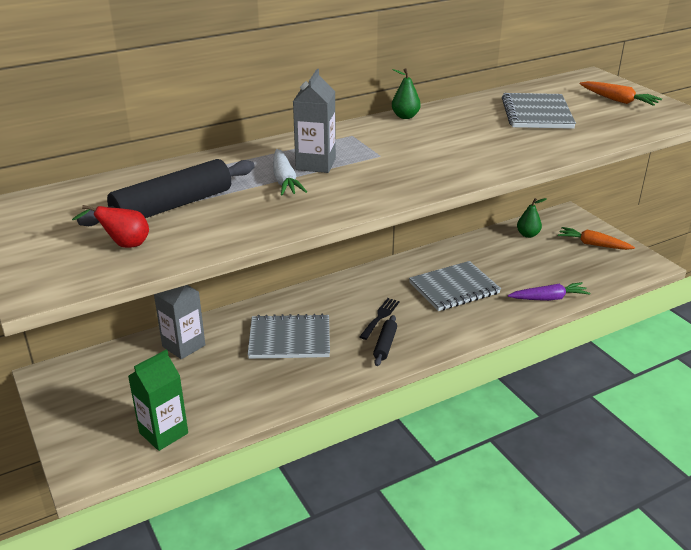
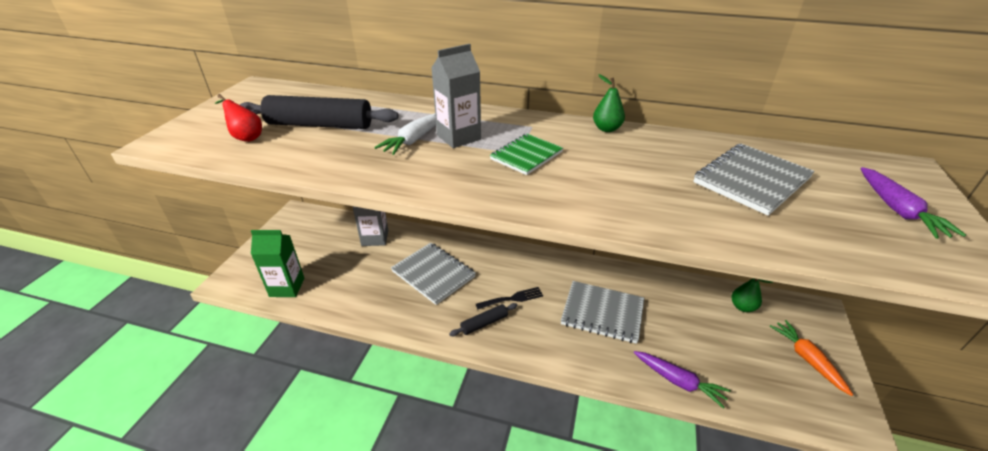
camera: 45 degrees right, 5 degrees up
(389, 155) = (526, 155): none -> green notebook
(618, 100) = (897, 210): orange carrot -> purple carrot

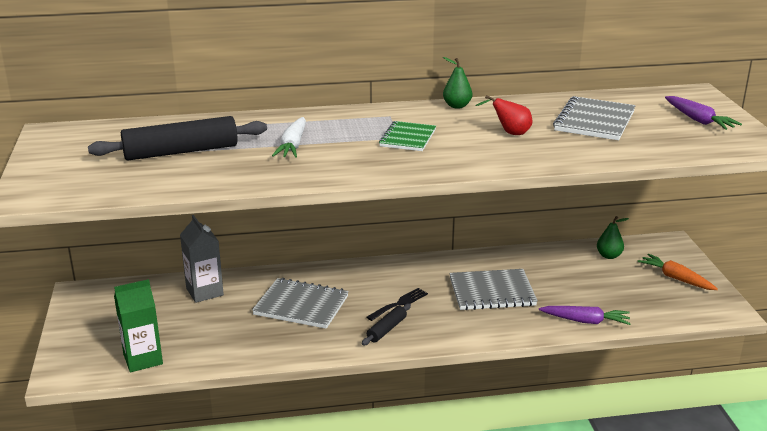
camera: 25 degrees left, 10 degrees down
(246, 137) = (117, 176): red pear -> red pear (509, 133)
(458, 137) = (332, 136): grey carton -> none

